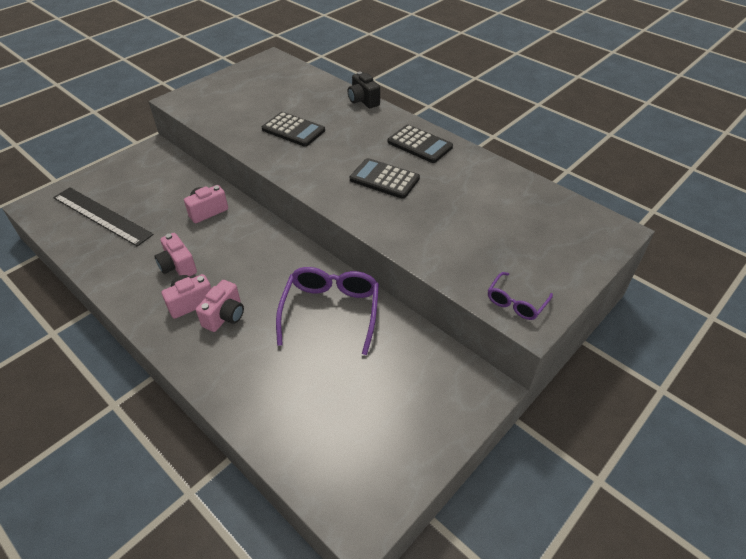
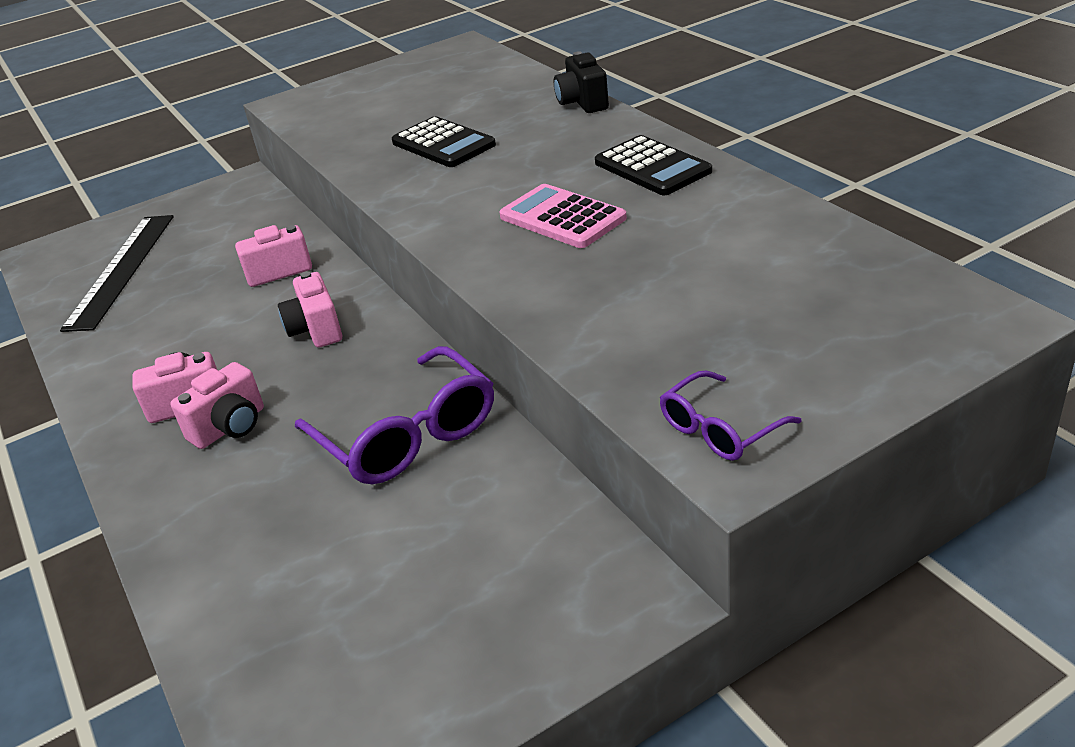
camera: 20 degrees right, 10 degrees down
(102, 216) = (121, 270): black ruler -> black ruler turned 45 degrees clockwise
(178, 266) = (195, 348): pink camera -> pink camera (316, 330)
(331, 311) = (407, 435): purple glasses -> purple glasses turned 120 degrees clockwise
(384, 179) = (562, 218): black calculator -> pink calculator

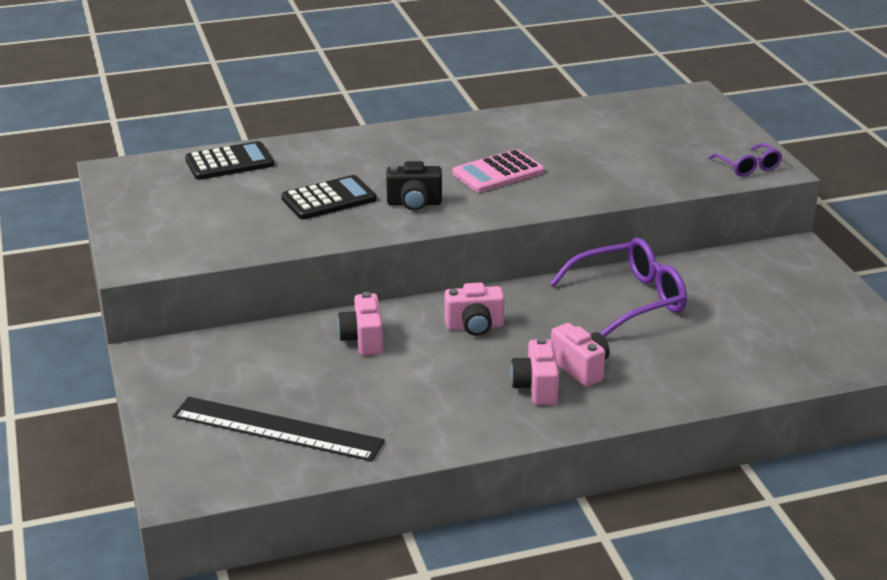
camera: 80 degrees left, 5 degrees down
(582, 103) = (318, 140): black camera -> black camera (414, 203)
(652, 167) = (454, 136): black calculator -> black calculator (229, 162)

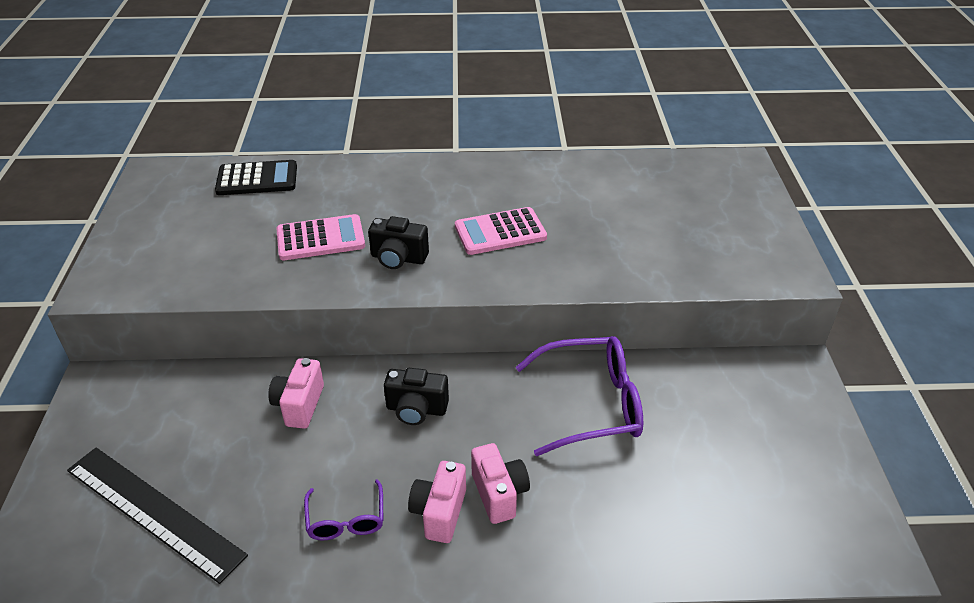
camera: 15 degrees right, 10 degrees up
(329, 199) = (320, 239): black calculator -> pink calculator
(474, 326) = (416, 409): pink camera -> black camera
(748, 167) = (766, 267): purple glasses -> purple glasses (346, 520)

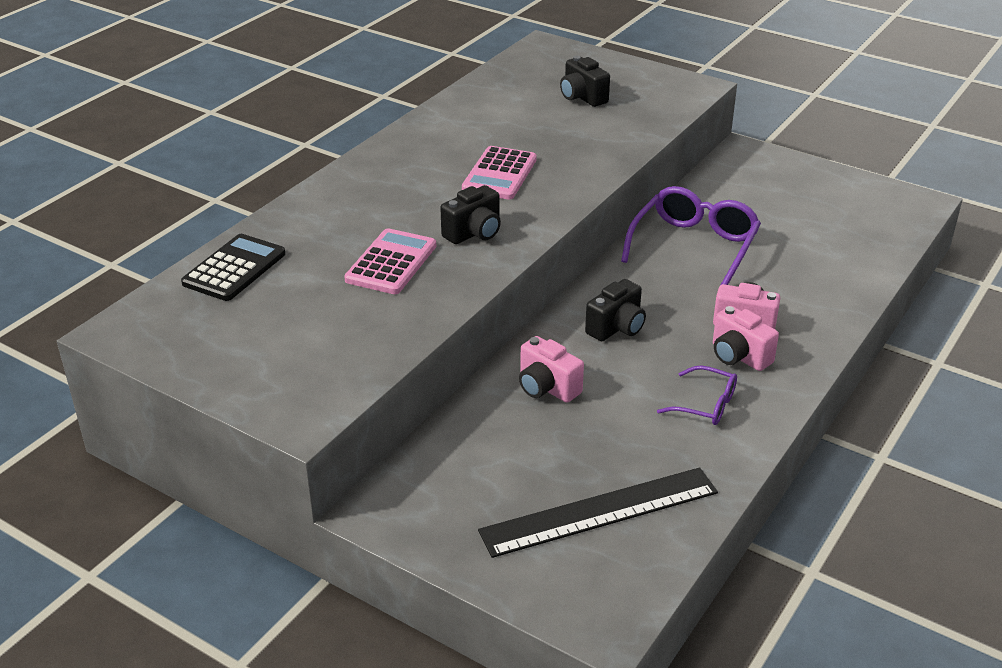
camera: 55 degrees left, 5 degrees down
(680, 219) = (582, 97): none -> black camera

